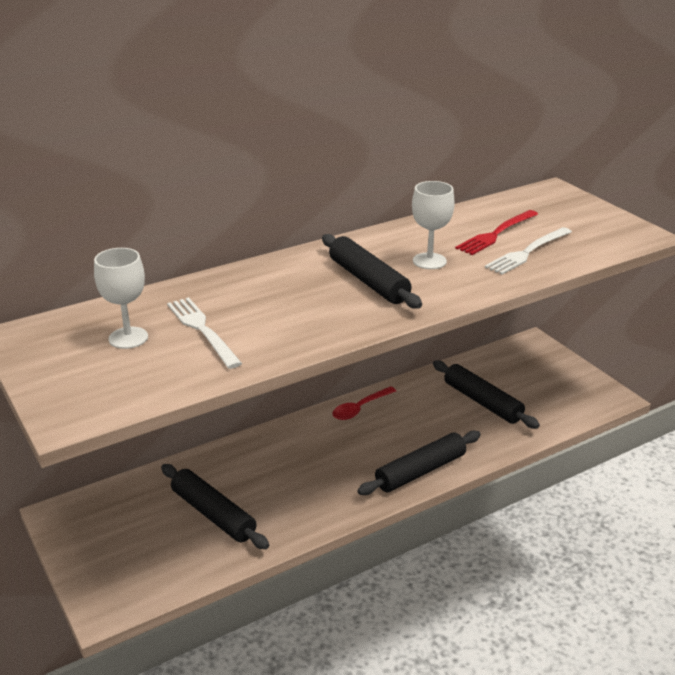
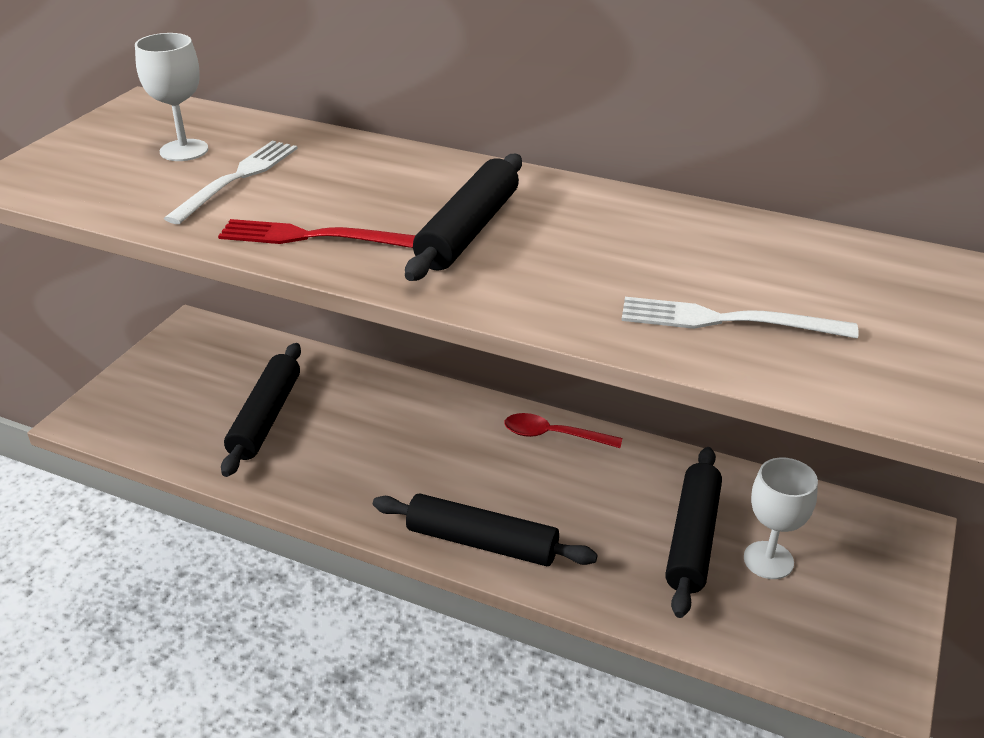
camera: 55 degrees right, 5 degrees up
(429, 261) = (583, 253): white goblet -> white goblet (768, 560)
(496, 234) = (747, 276): red fork -> red fork (312, 237)

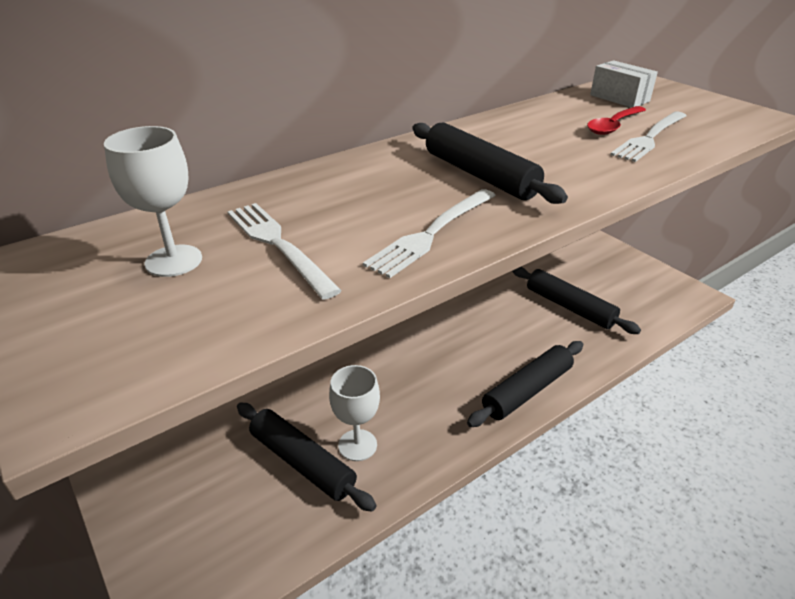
camera: 60 degrees left, 0 degrees up
(312, 237) = (431, 233): red fork -> white fork
(553, 435) = (446, 321): red spoon -> red spoon (613, 126)
(768, 560) = (599, 290): white goblet -> white goblet (357, 445)
(868, 274) = (619, 98): none -> white box

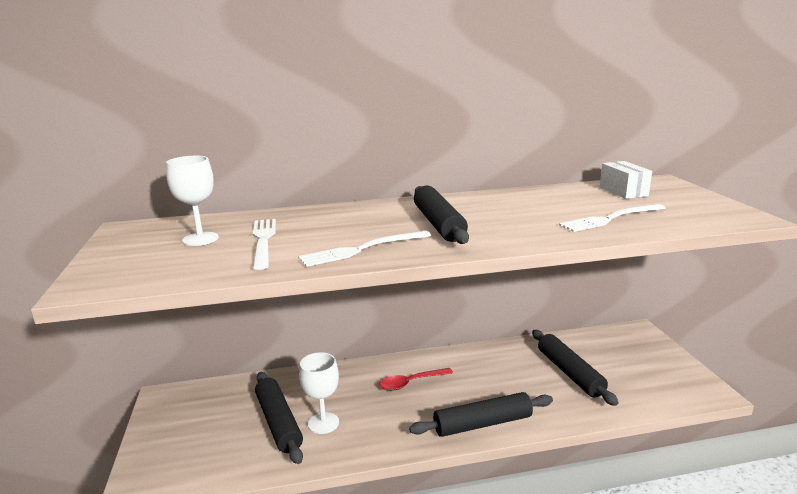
camera: 25 degrees right, 15 degrees down
(613, 126) = (589, 208): red spoon -> red spoon (411, 383)

